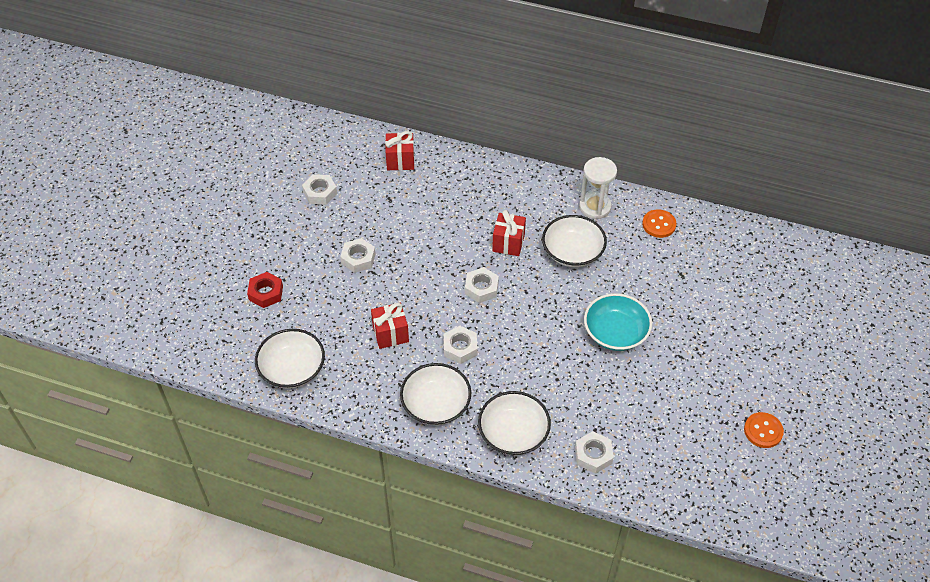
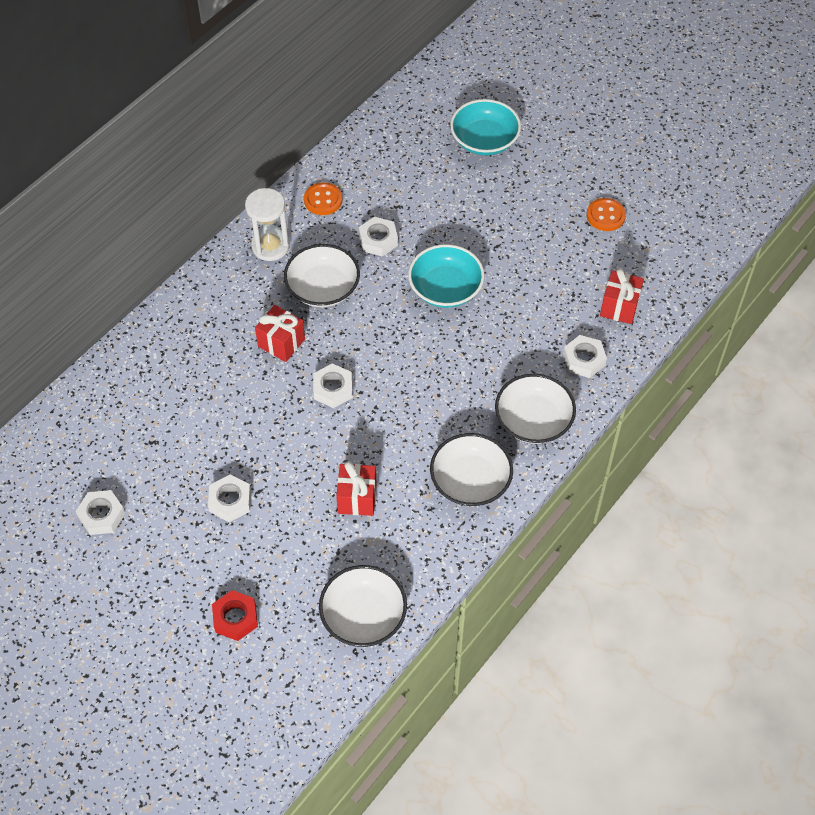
camera: 70 degrees left, 5 degrees up
(400, 160) = (96, 412): red gift -> red gift (619, 307)
(460, 348) = (405, 435): white nut -> white nut (378, 240)
(791, 314) = (484, 140): none -> turquoise bowl

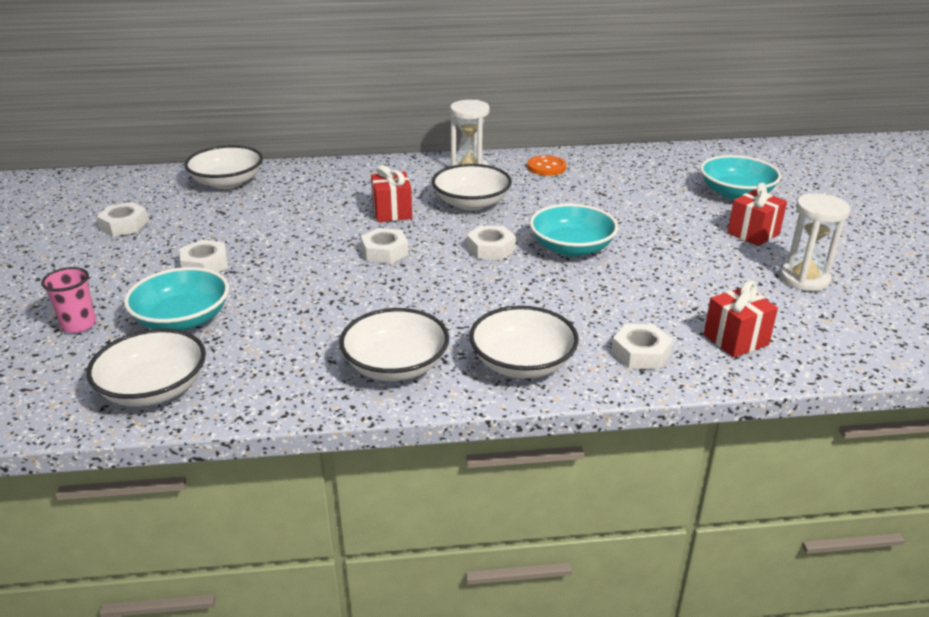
camera: 45 degrees right, 25 degrees down
(102, 406) = (227, 182): none -> white bowl
(235, 618) = (79, 325): red nut -> pink cup
(294, 556) = (182, 319): none -> turquoise bowl
(357, 498) = (288, 317): red gift -> red gift (753, 233)
(378, 240) = (556, 201): white nut -> white nut (491, 249)
(605, 216) = (804, 279): orange button -> white hourglass

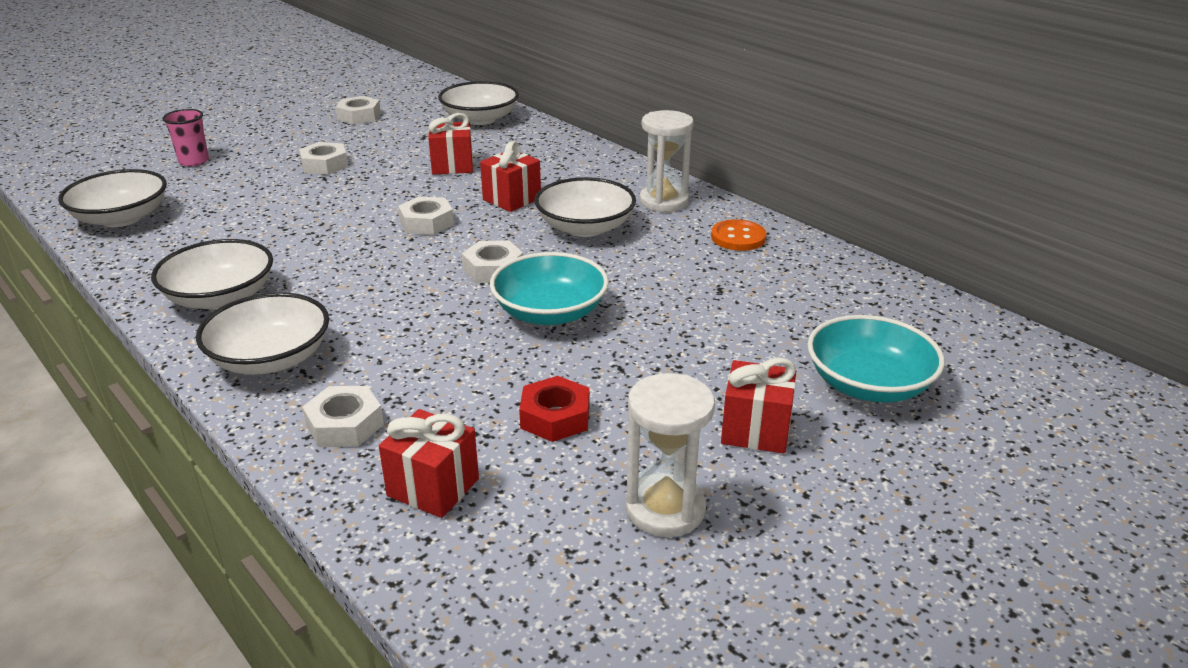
camera: 55 degrees right, 0 degrees up
(182, 319) = (230, 190): turquoise bowl -> none
(299, 216) = (452, 166): none -> red gift
(693, 282) = (555, 417): none -> red nut

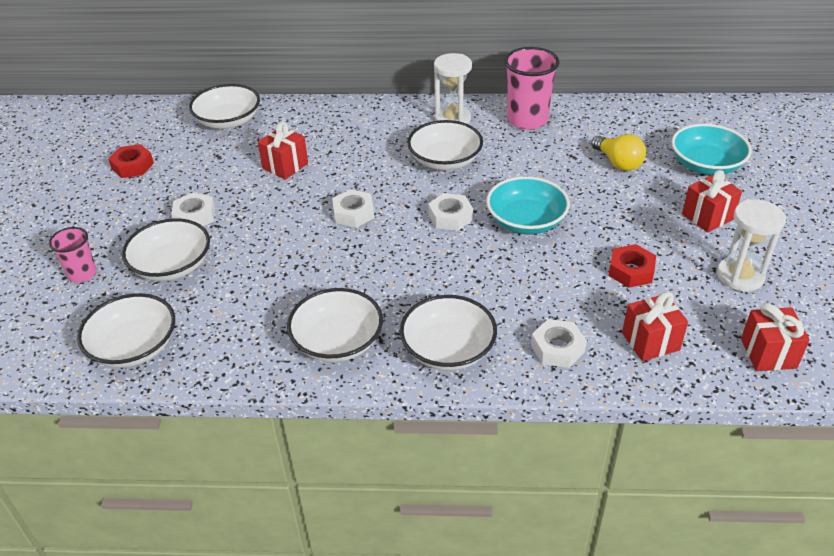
camera: 45 degrees left, 10 degrees up
(245, 186) = (172, 266): none -> white bowl
(359, 116) = (132, 166): white nut -> red nut
(512, 199) = (369, 167): red gift -> red gift (768, 353)
(738, 237) = (527, 120): orange button -> pink cup
(758, 322) = (618, 163): none -> yellow light bulb

